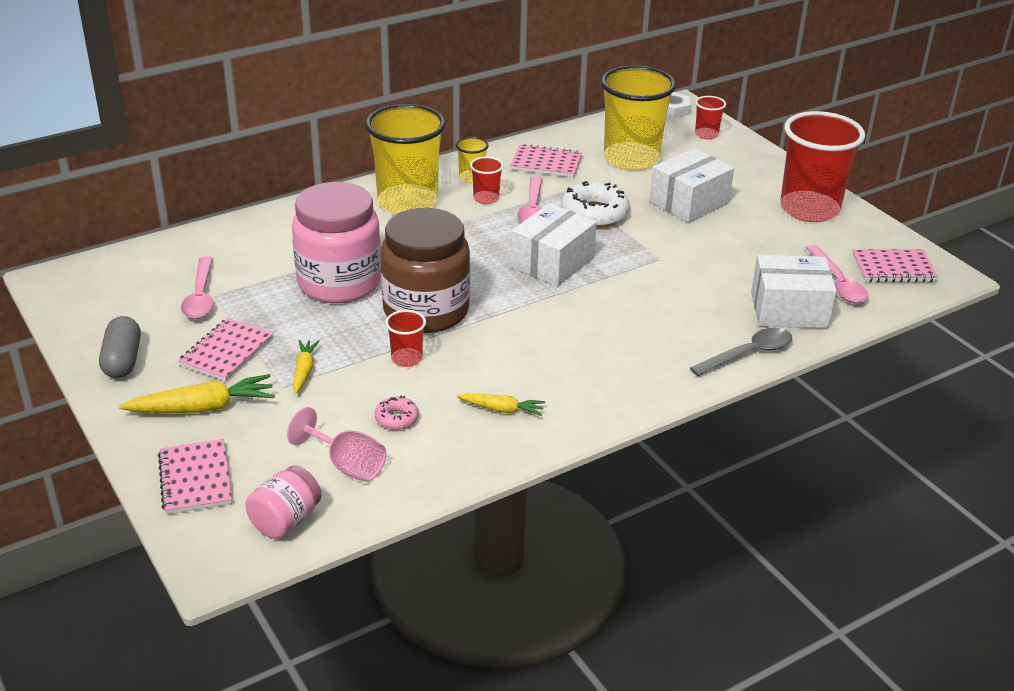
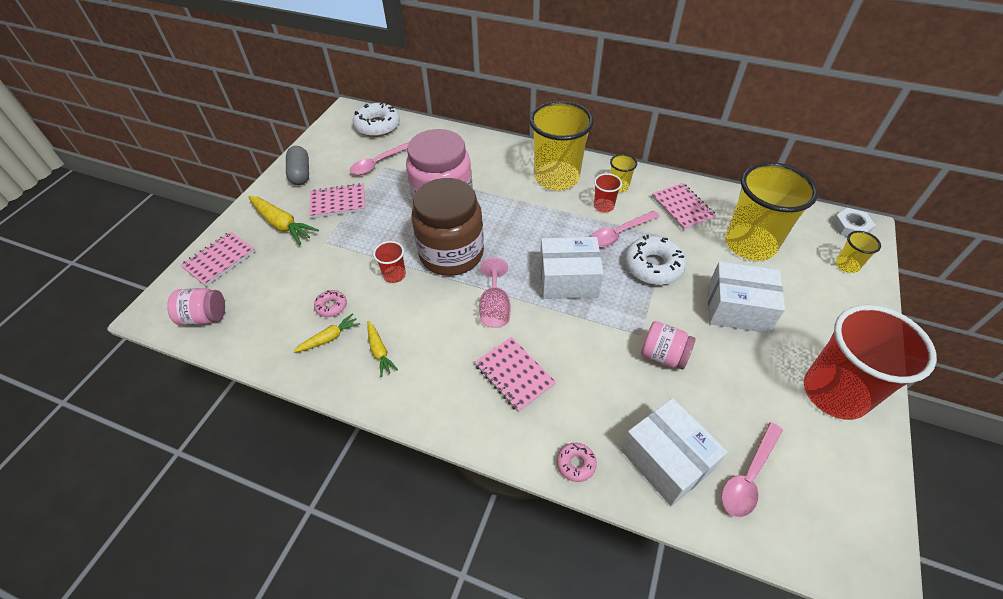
camera: 55 degrees right, 15 degrees up
(123, 360) = (300, 173): grey capsule -> grey capsule turned 60 degrees counterclockwise
(125, 269) = (377, 126): none -> white donut
(304, 371) = (346, 241): yellow carrot -> yellow carrot (329, 338)
(347, 465) = (271, 312): pink goblet -> pink goblet (495, 308)
(693, 260) = (663, 356): none -> pink jar
(706, 134) = (847, 265): red cup -> yellow cup
(749, 354) = (576, 464): grey spoon -> pink donut
(893, 268) = (826, 512): pink notebook -> pink notebook (514, 375)

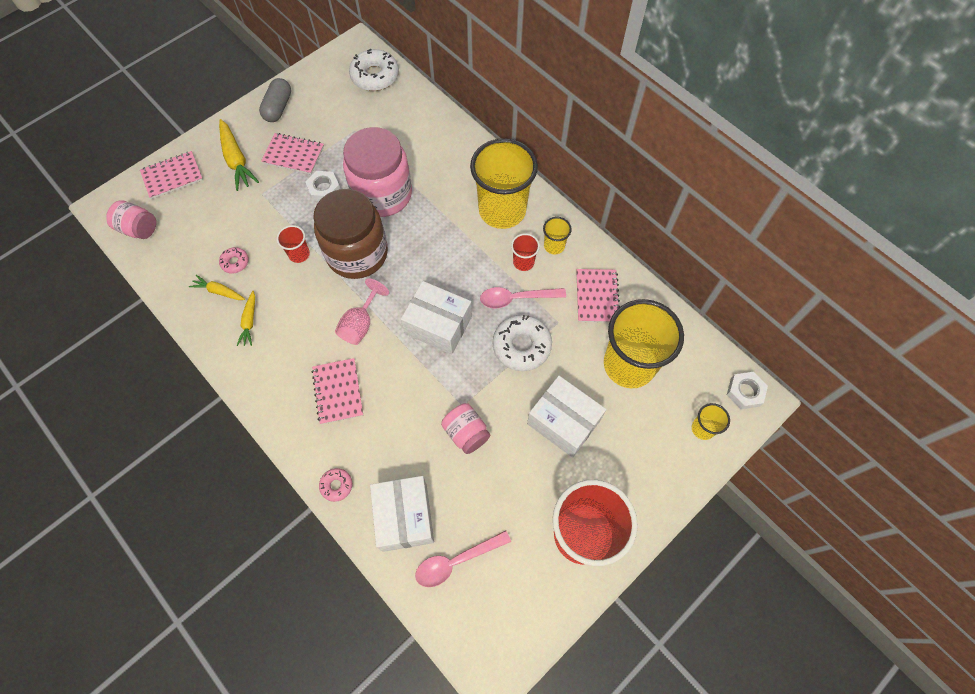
camera: 25 degrees right, 15 degrees up
(329, 338) = (219, 291): yellow carrot -> yellow carrot turned 150 degrees counterclockwise
(378, 163) = (351, 124): pink spoon -> none
(385, 217) = (324, 189): none -> white nut

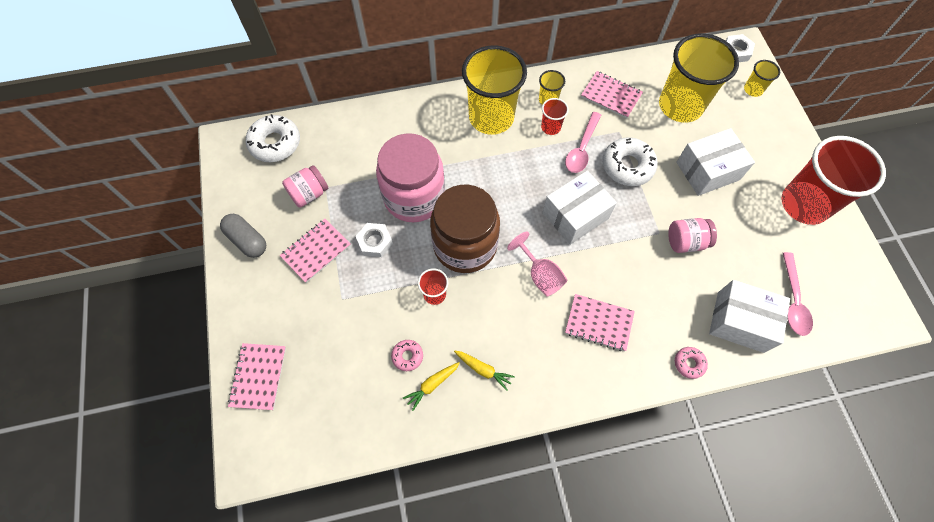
camera: 60 degrees left, 0 degrees up
(139, 228) = (303, 437): pink jar -> pink jar (309, 194)
(236, 160) = (284, 305): yellow carrot -> none

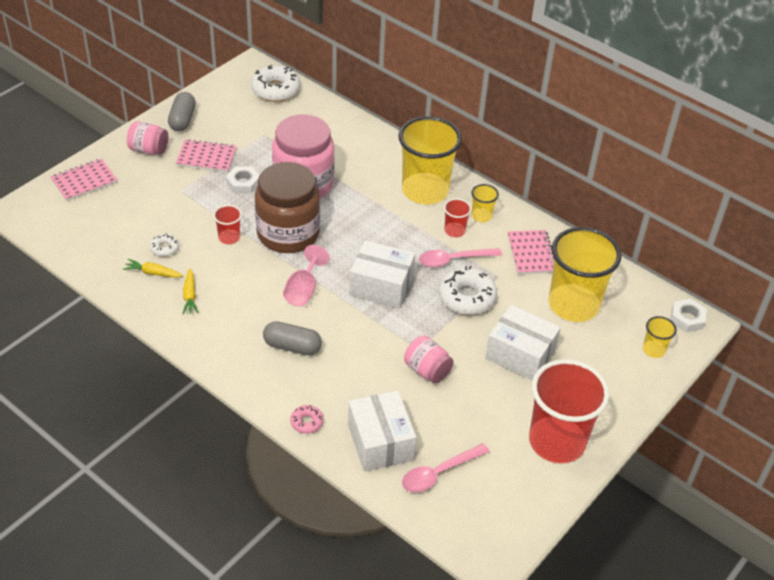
camera: 50 degrees right, 20 degrees down
(309, 194) = (250, 129): pink jar -> pink jar (149, 150)
(407, 356) = (164, 248): pink donut -> white donut
(599, 323) = (292, 346): pink notebook -> grey capsule

